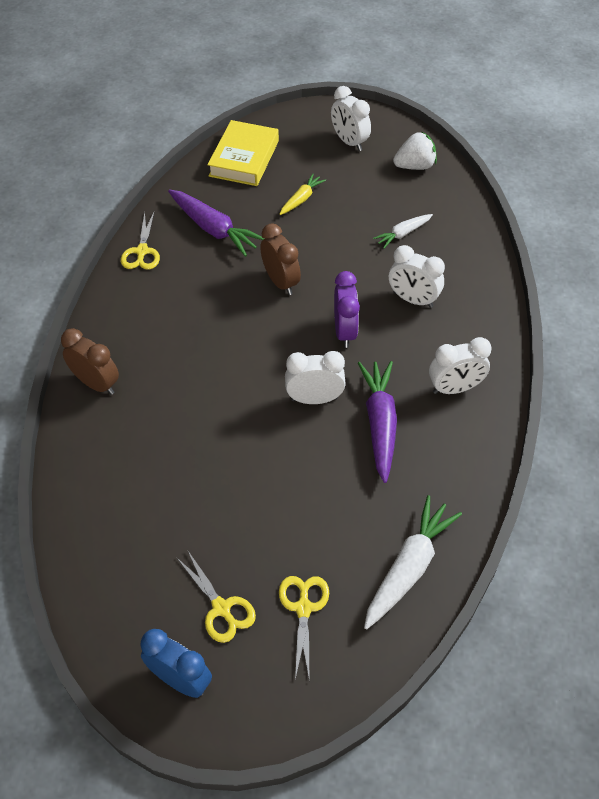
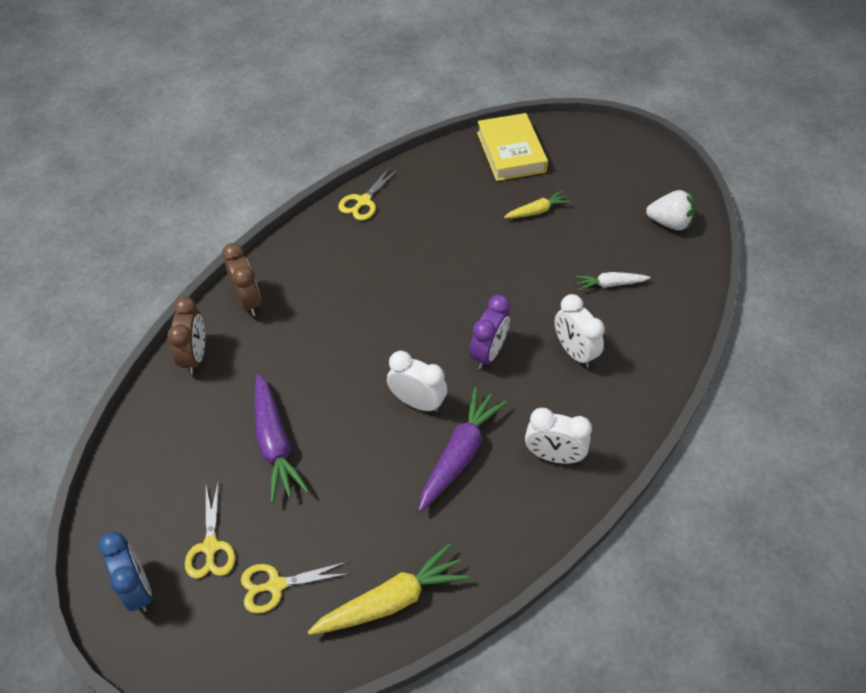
camera: 30 degrees right, 0 degrees up
(213, 229) = (438, 206): purple carrot -> purple carrot (275, 443)
(244, 158) = (511, 152): yellow book -> yellow book turned 60 degrees counterclockwise
(280, 282) = (463, 281): brown clock -> brown clock (195, 356)
(303, 608) = (276, 585): yellow scissors -> yellow scissors turned 135 degrees counterclockwise
(349, 142) = (621, 174): white clock -> none
(408, 567) = (391, 600): white carrot -> yellow carrot

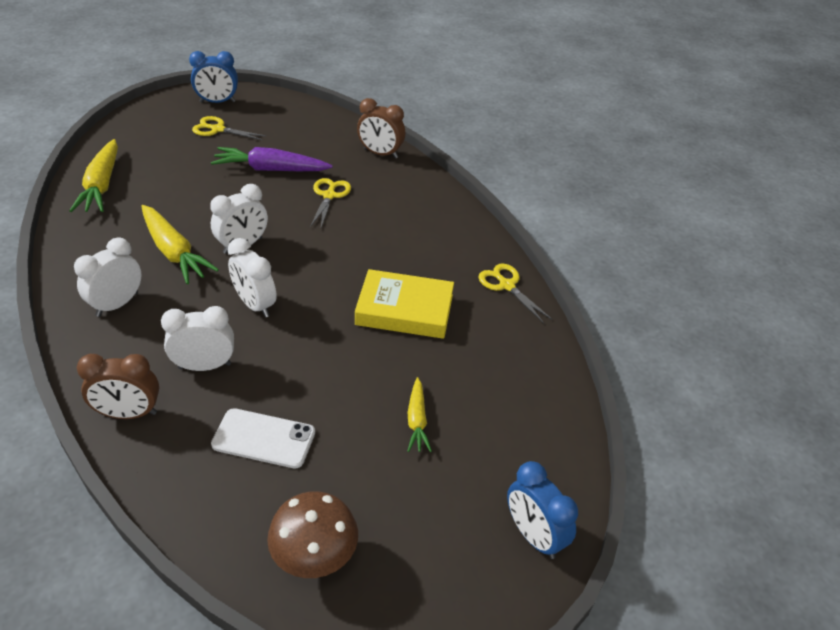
camera: 110 degrees right, 10 degrees down
(248, 301) = (419, 188): brown clock -> brown clock (129, 413)
(276, 585) = (165, 146): yellow scissors -> yellow scissors (329, 195)
(459, 454) = (174, 252): purple carrot -> yellow carrot
(488, 353) = (255, 305): purple clock -> white clock
(511, 152) = (534, 439): yellow book -> yellow book (404, 310)
(581, 137) = (533, 536): none -> blue clock
(610, 284) = (264, 438): white carrot -> white phone
(669, 223) = (315, 558): white strawberry -> brown mushroom

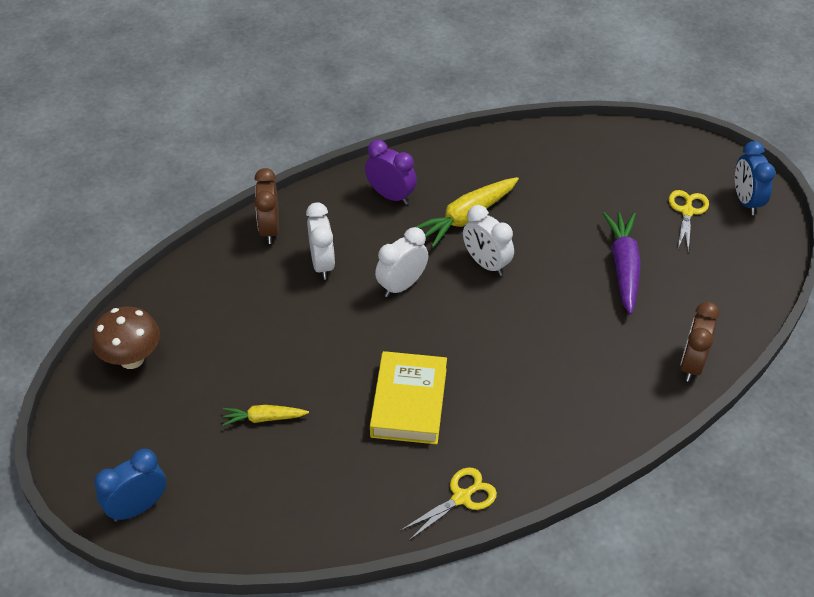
camera: 90 degrees right, 5 degrees up
(101, 185) = (556, 148): yellow carrot -> none
(117, 304) = (391, 196): white clock -> purple clock
(264, 438) = (244, 314): white phone -> none
(329, 195) = (588, 323): yellow scissors -> none

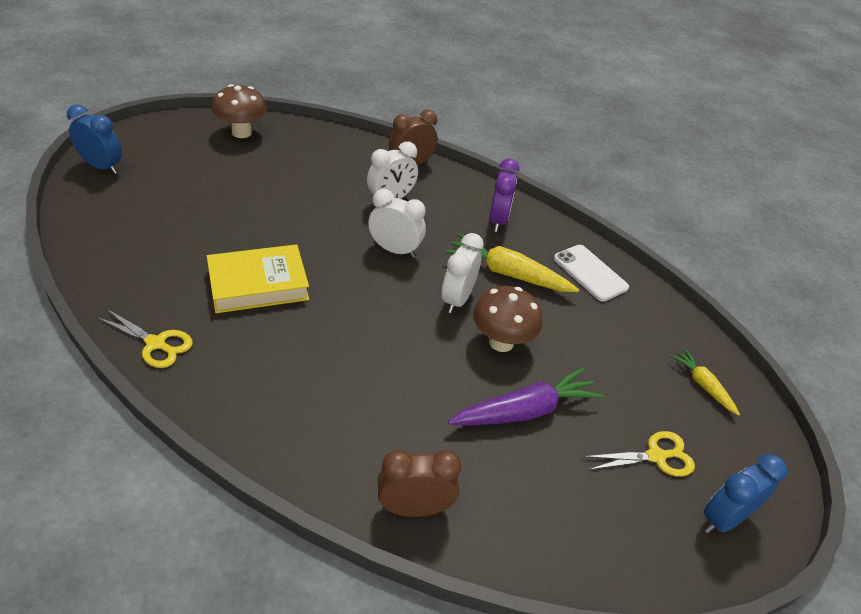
camera: 60 degrees right, 5 degrees down
(264, 418) = (208, 206): yellow carrot -> yellow carrot (703, 385)
(487, 163) = (590, 273): none -> white phone
(547, 254) = (501, 342): none -> brown mushroom

